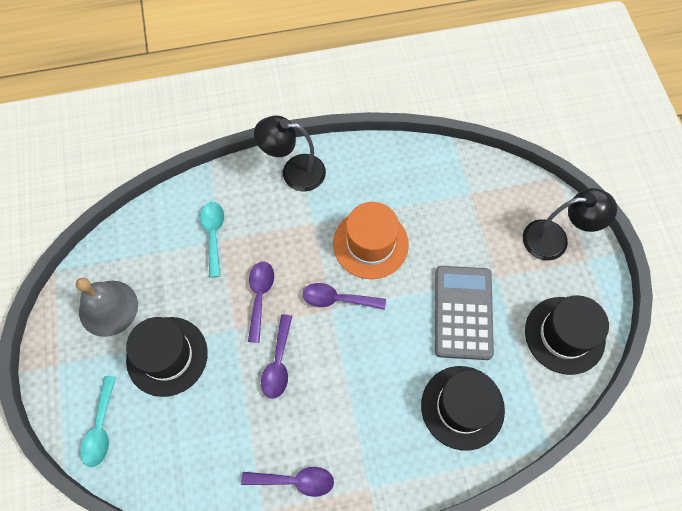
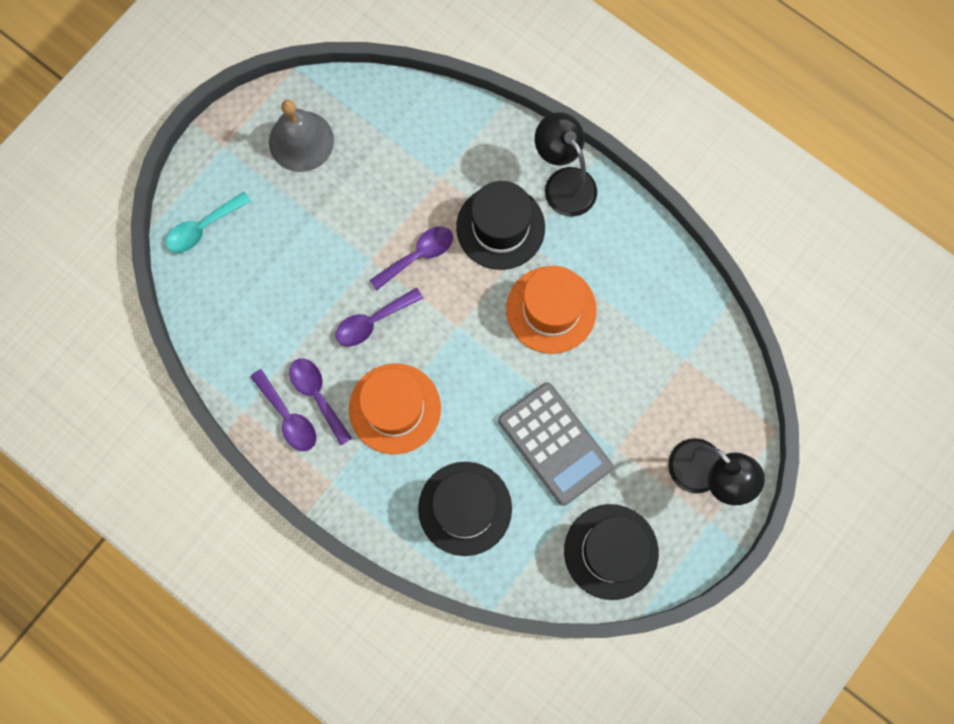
camera: 50 degrees right, 10 degrees up
(167, 356) = (302, 226): black hat -> black hat (500, 227)
(213, 235) = (440, 167): turquoise spoon -> none
(337, 299) = (472, 324): purple spoon -> purple spoon (317, 396)
(352, 398) = (395, 408): none -> orange hat
(463, 312) = (555, 444): grey calculator -> grey calculator turned 90 degrees clockwise

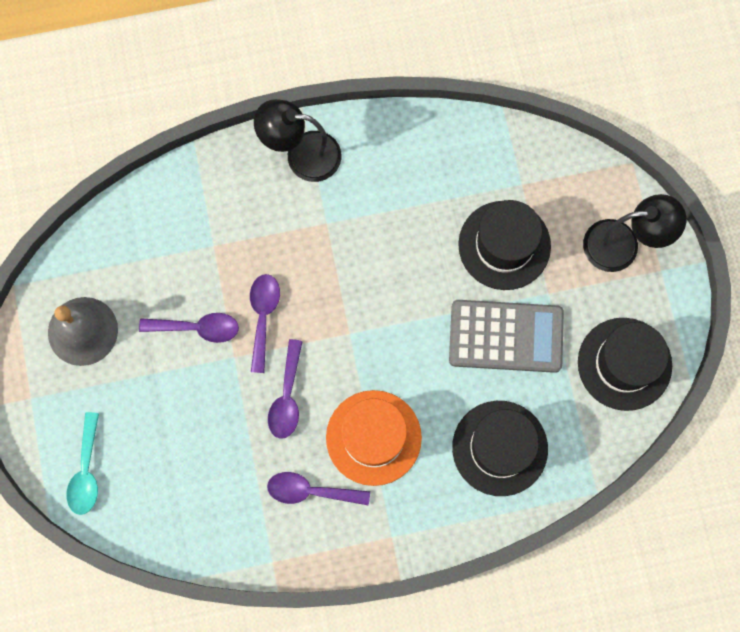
camera: 50 degrees left, 0 degrees up
(288, 417) = (308, 529): purple spoon -> purple spoon (197, 328)
(500, 227) = (296, 233): black hat -> black hat (504, 245)
(551, 309) = (396, 250): orange hat -> none

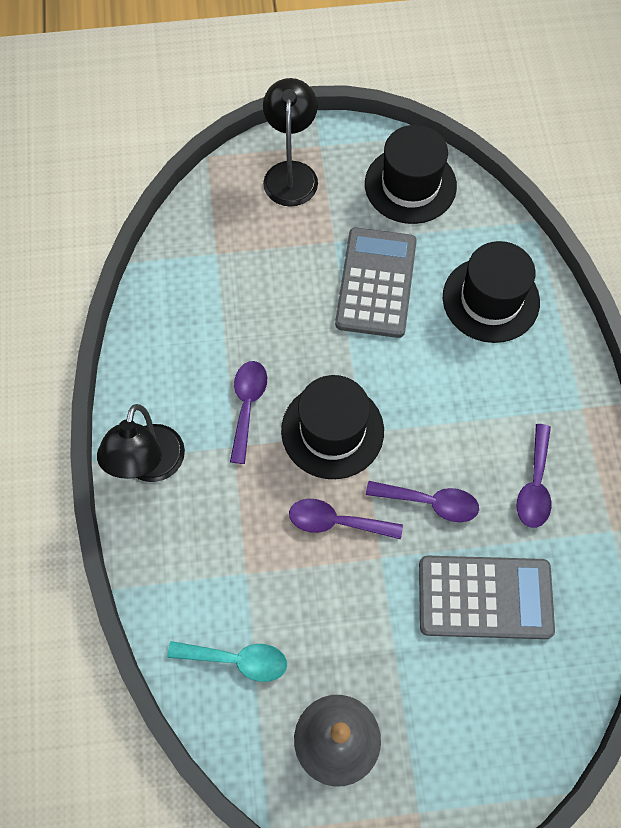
camera: 85 degrees left, 10 degrees down
(86, 471) = (511, 742): turquoise spoon -> turquoise spoon (236, 660)
(197, 328) = (344, 598): purple spoon -> purple spoon (247, 406)
(204, 447) = (485, 597): none -> grey calculator
(373, 437) = (477, 417): orange hat -> none
(504, 245) = (280, 275): black hat -> black hat (332, 430)

